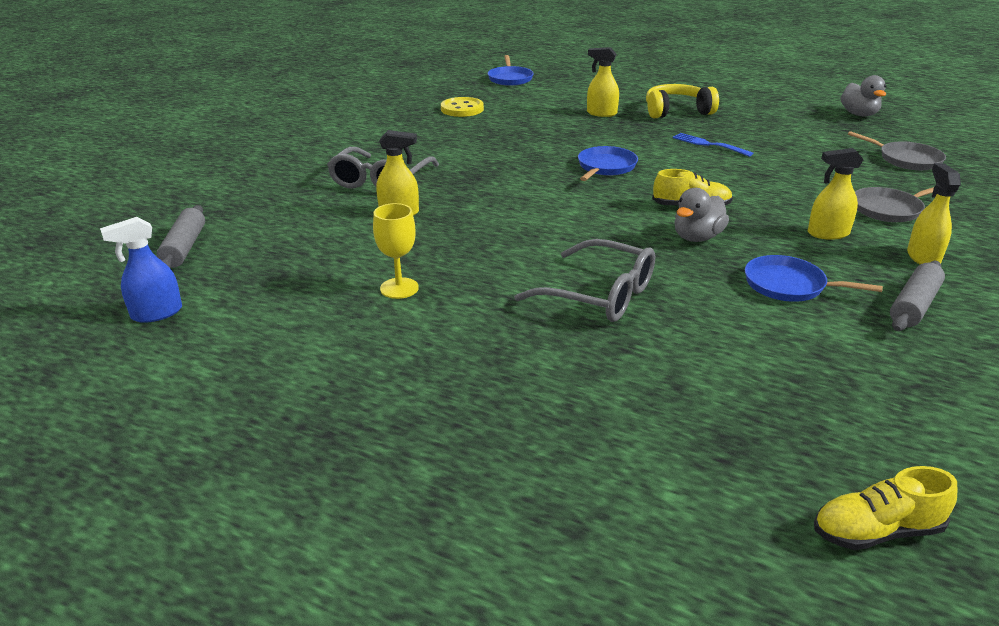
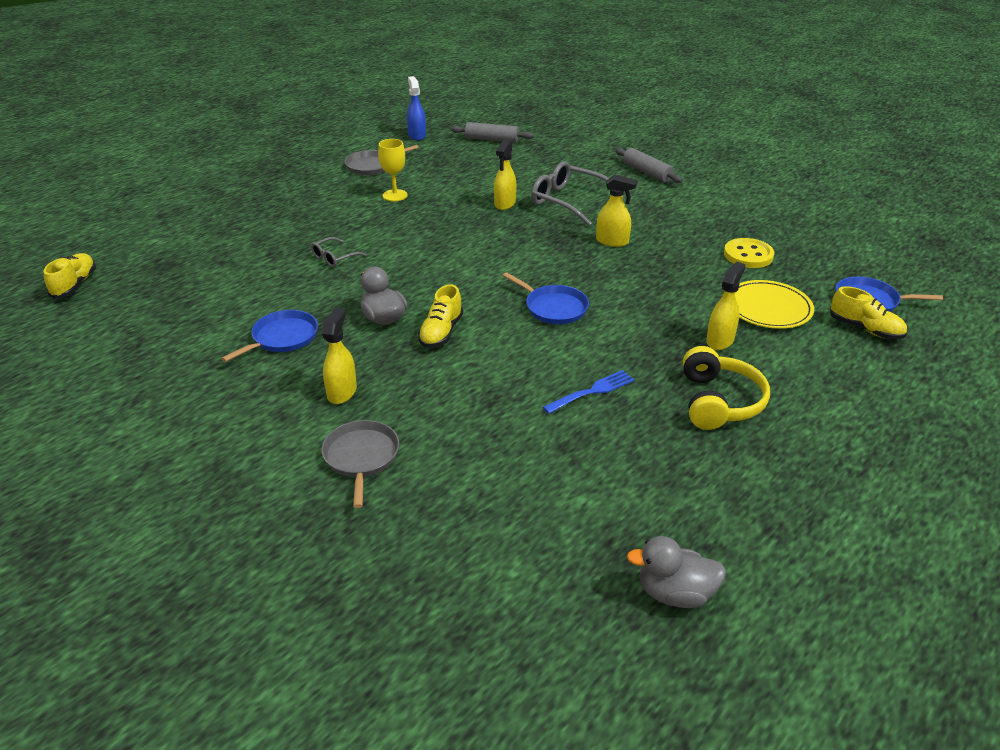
camera: 105 degrees right, 5 degrees up
(543, 102) = (768, 308): none -> yellow plate
(549, 80) = (865, 329): none -> yellow shoe
(598, 294) = (334, 257): grey glasses -> grey glasses, size x0.52
(906, 159) = (479, 549): grey pan -> grey pan (372, 166)
(914, 306) = (207, 387): grey rolling pin -> grey rolling pin (647, 172)
(923, 257) = (263, 430): yellow spray bottle -> yellow spray bottle (612, 241)

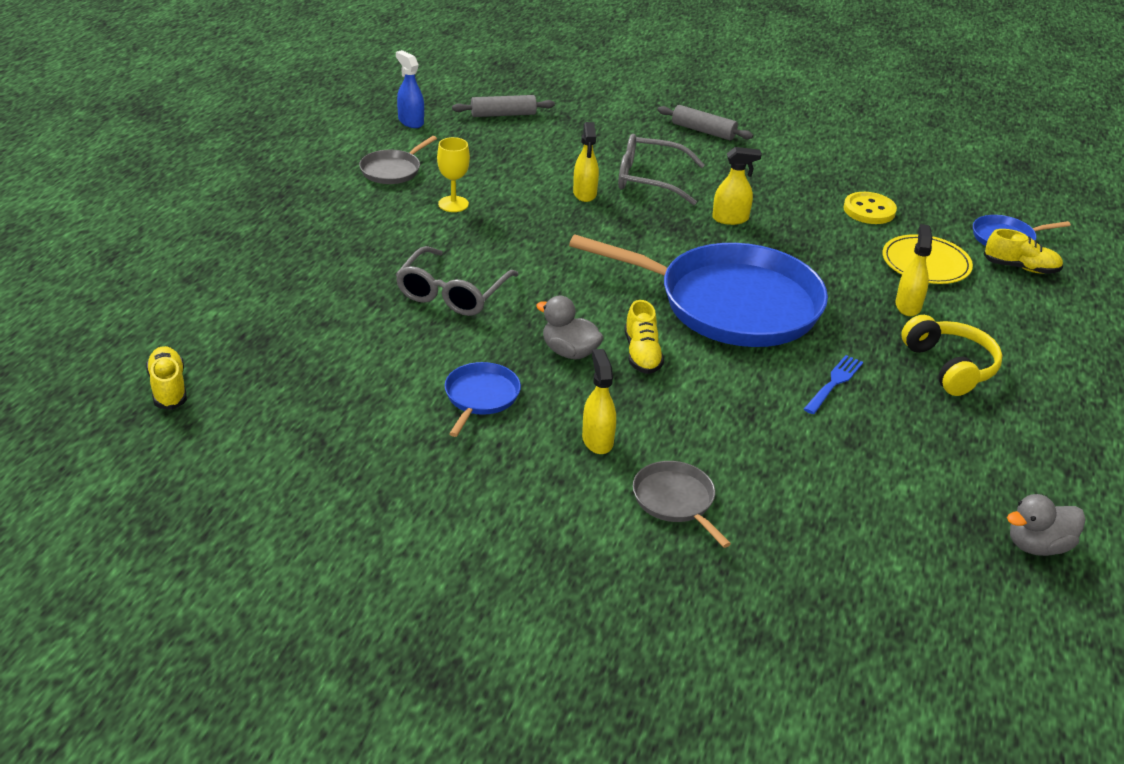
camera: 25 degrees left, 0 degrees up
(334, 257) = (453, 293): grey glasses -> grey glasses, size x1.93
(553, 308) = (730, 304): blue pan -> blue pan, size x2.37

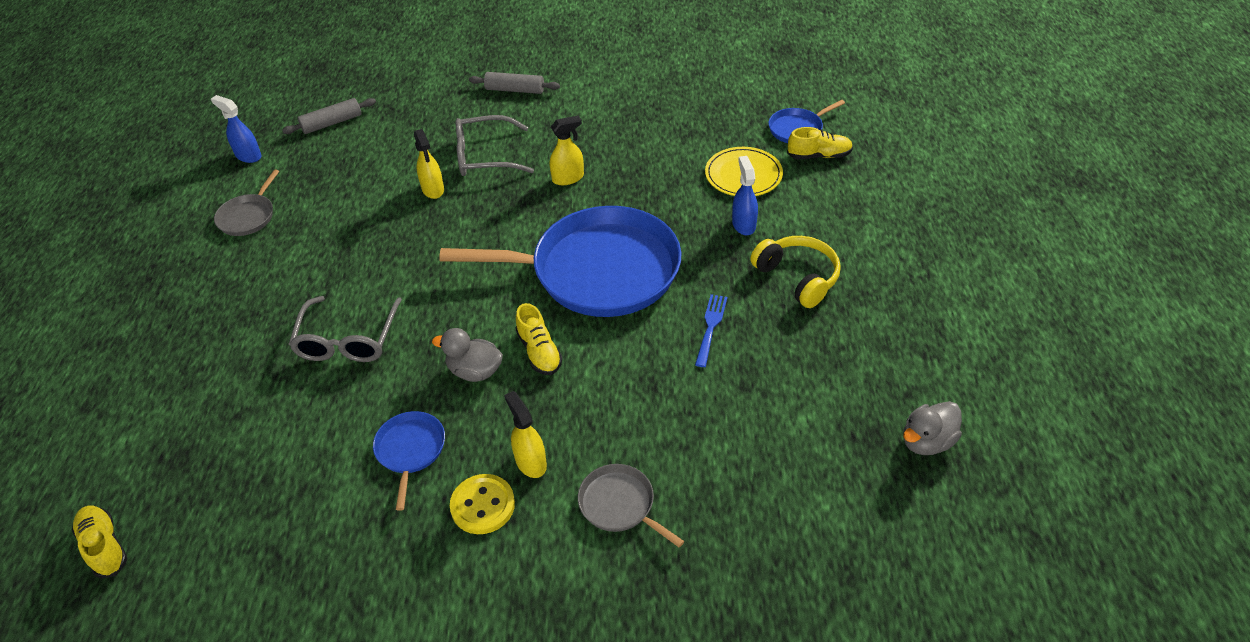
camera: 15 degrees left, 10 degrees up
(453, 204) = (317, 238): yellow goblet -> none
(869, 210) = (680, 133): yellow button -> yellow button (483, 505)
(908, 306) = (743, 224): yellow spray bottle -> blue spray bottle

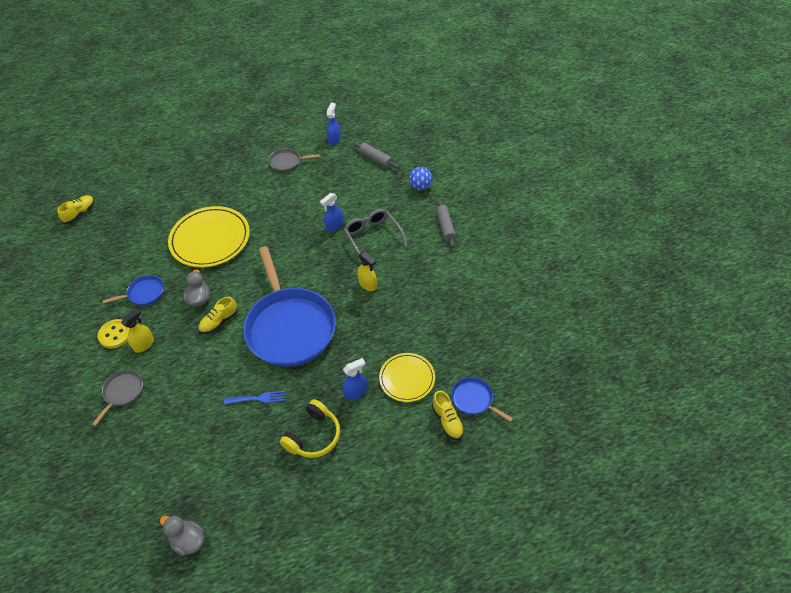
camera: 70 degrees right, 5 degrees up
(348, 339) = (210, 239): grey glasses -> yellow plate
(425, 95) = (420, 187): none -> blue ball
(433, 189) = (334, 226): yellow spray bottle -> blue spray bottle

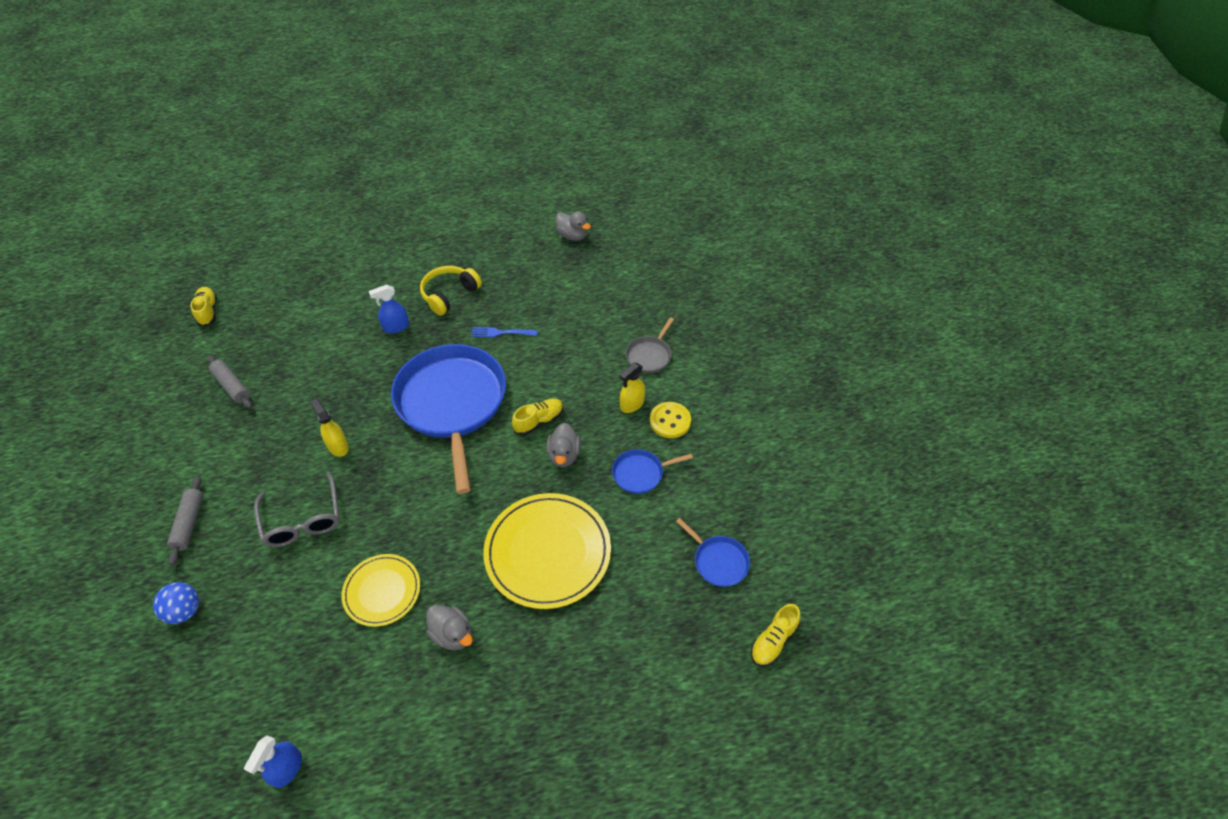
camera: 175 degrees left, 0 degrees up
(263, 195) = (452, 634): none -> grey duck
(287, 162) = (396, 715): grey pan -> none
(334, 226) = (352, 549): blue spray bottle -> none
(376, 159) = (229, 695): grey rolling pin -> grey rolling pin (232, 386)
(407, 378) = (337, 333): yellow plate -> yellow plate (382, 591)
(447, 420) = (314, 293): yellow shoe -> yellow shoe (208, 311)
(474, 399) = (278, 307): blue pan -> blue pan (718, 561)

